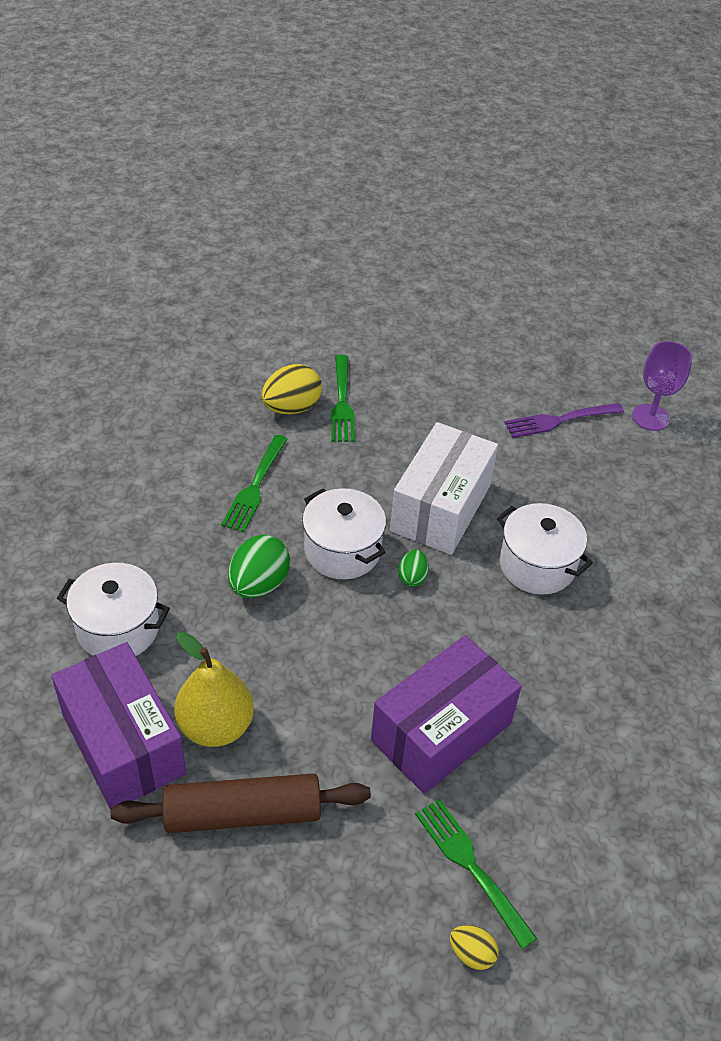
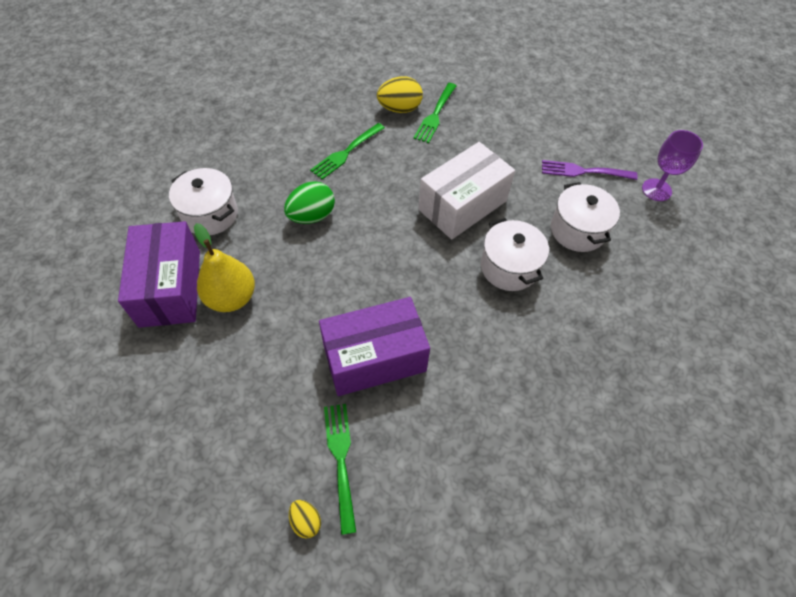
camera: 25 degrees right, 10 degrees up
(242, 813) = (214, 361): brown rolling pin -> none
(342, 551) = (379, 212): white pot -> white pot (577, 230)
(412, 577) = (415, 245): green egg -> none

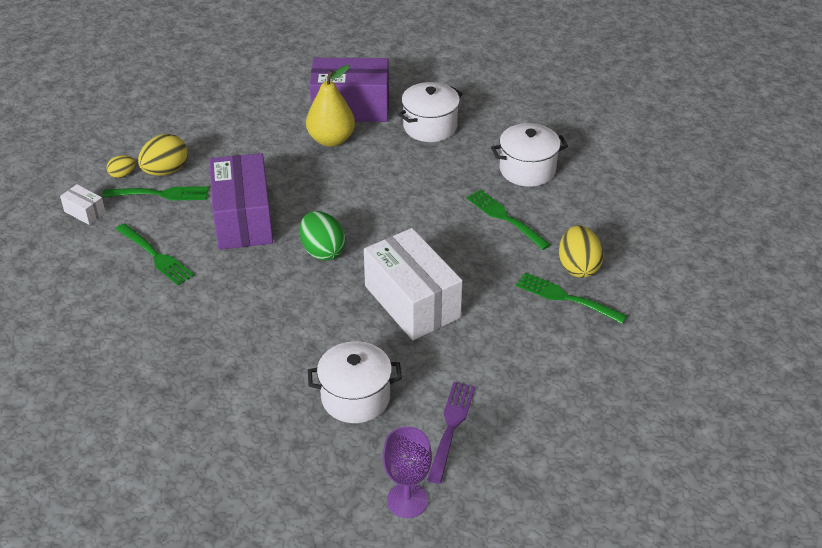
camera: 100 degrees right, 15 degrees down
(295, 466) = (165, 171): none -> yellow egg
(312, 216) = (416, 189): green egg -> green egg (322, 251)
(385, 547) = (85, 212): none -> white box
(448, 435) = (155, 256): none -> green fork
(509, 267) = (317, 326): white pot -> white pot (527, 169)

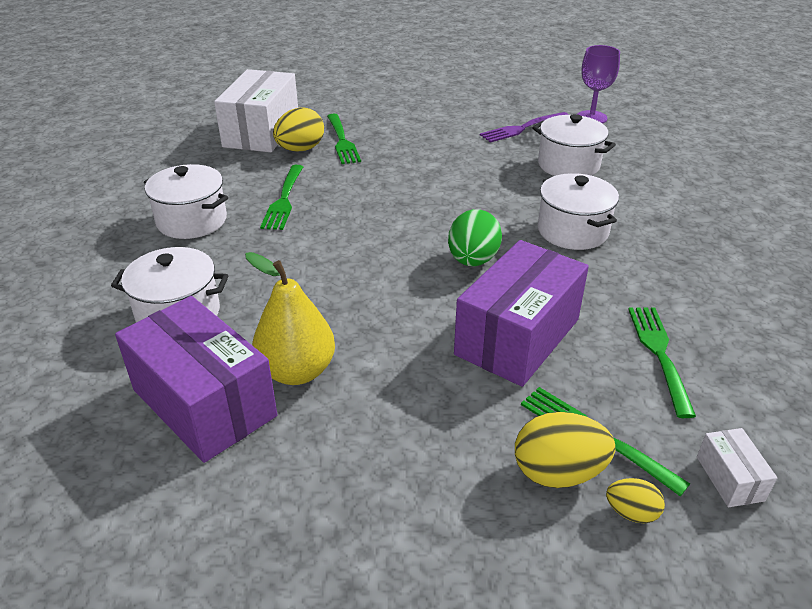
camera: 135 degrees left, 5 degrees down
(282, 319) = (572, 231): none -> white pot
(412, 302) = (450, 190): white box -> white box (261, 132)

